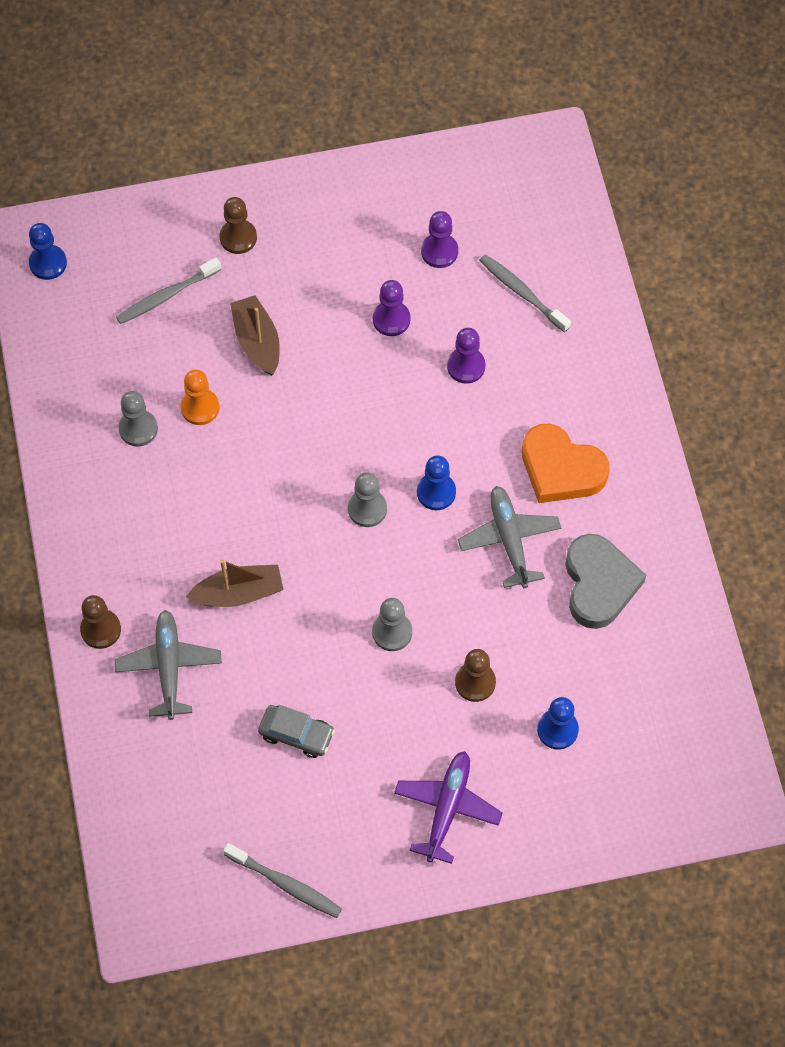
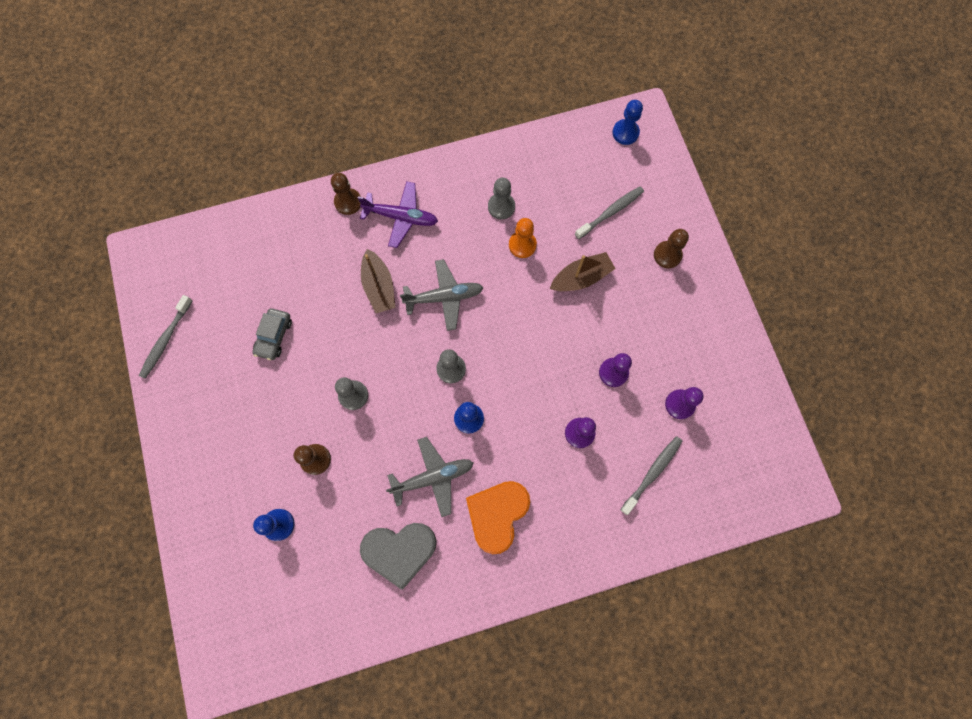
camera: 85 degrees right, 10 degrees up
(166, 296) = (610, 212): grey toothbrush -> grey toothbrush turned 90 degrees clockwise
(169, 667) = (322, 248): grey plane -> grey plane (444, 297)
(447, 808) = (218, 446): purple plane -> purple plane (401, 217)

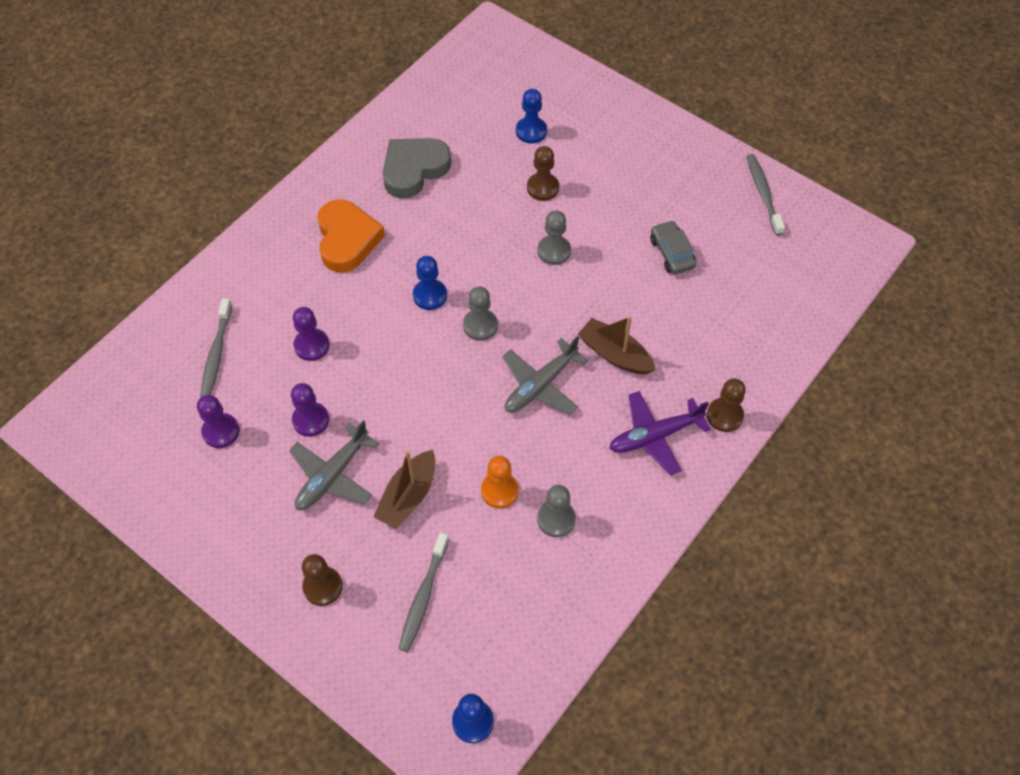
camera: 145 degrees right, 15 degrees down
(433, 477) = (427, 233): grey plane -> grey plane (332, 475)

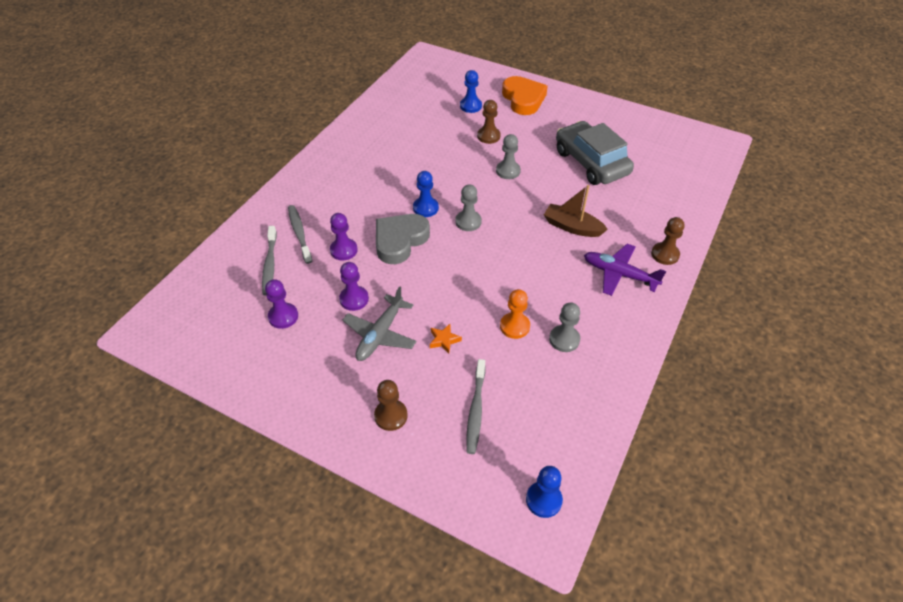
camera: 10 degrees left, 10 degrees down
(347, 239) = (355, 182): orange heart -> orange heart (523, 99)
(408, 496) = (444, 340): brown boat -> orange star
(414, 169) = (394, 136): grey heart -> grey heart (400, 241)
(540, 385) = (524, 253): grey plane -> none
(654, 436) = (619, 274): purple plane -> purple plane turned 60 degrees clockwise
(672, 253) = (591, 162): grey car -> grey car, size x1.98
(763, 194) = (640, 123): grey toothbrush -> grey toothbrush (299, 233)

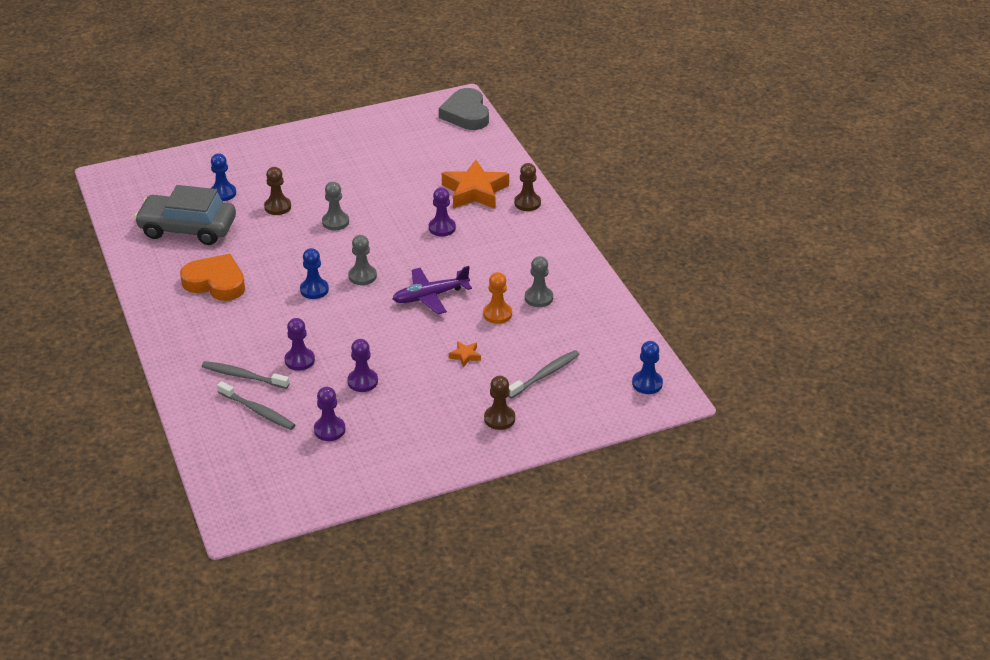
camera: 50 degrees left, 10 degrees down
(380, 334) = (417, 386): grey plane -> none
(400, 241) = (332, 324): grey heart -> grey heart (466, 114)
(476, 410) = (545, 375): grey toothbrush -> grey toothbrush turned 90 degrees counterclockwise
(523, 99) = (259, 160): orange heart -> orange heart (216, 282)
(572, 227) = (442, 228): brown boat -> purple pawn
(591, 162) = (389, 175): grey car -> grey car (187, 228)
(619, 274) = (516, 235): purple plane -> purple plane (430, 296)
(636, 217) = (475, 191): none -> orange star

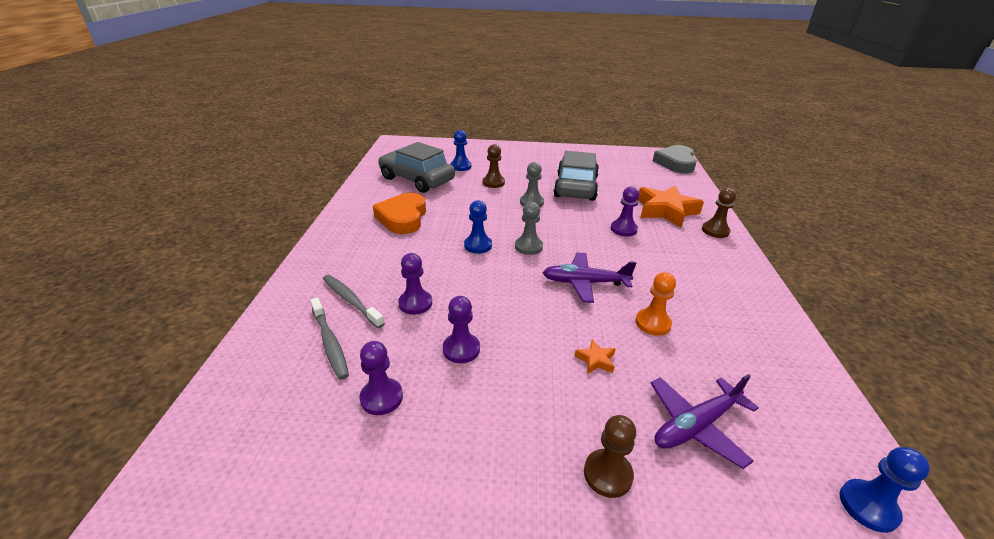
camera: 25 degrees right, 5 degrees down
(216, 282) = (403, 218): orange heart -> orange heart turned 135 degrees counterclockwise
(371, 186) = (575, 187): none -> grey car
(538, 298) = (708, 320): grey pawn -> none
(545, 375) = (695, 425): grey toothbrush -> purple plane

